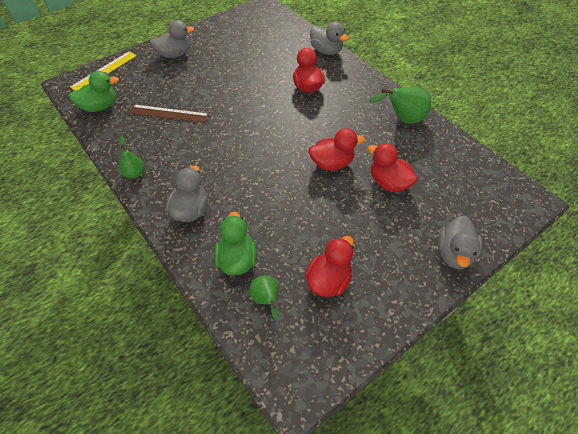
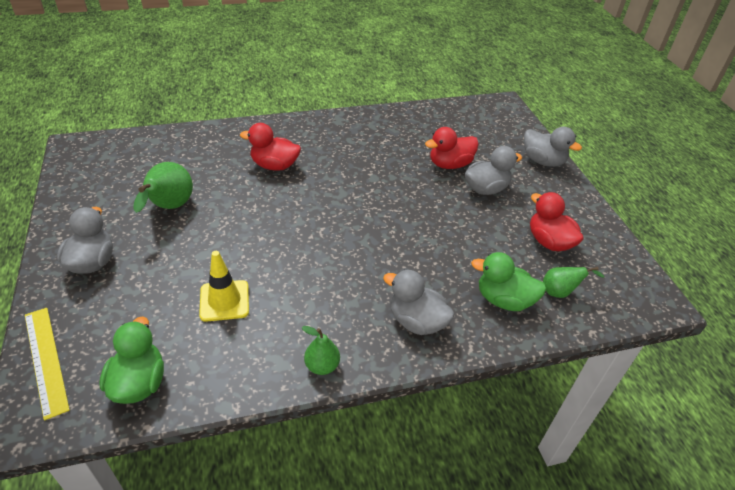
camera: 70 degrees left, 10 degrees down
(169, 114) = (224, 301): brown ruler -> yellow traffic cone
(326, 51) = (224, 132): grey duck -> grey duck (486, 189)
(332, 163) = (405, 189): red duck -> none
(402, 119) = (373, 125): green pear -> green pear (169, 208)

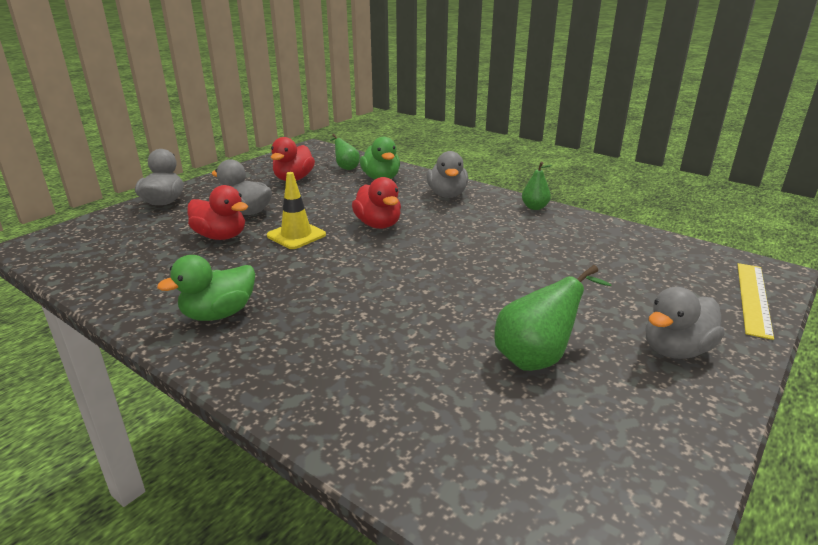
camera: 125 degrees left, 15 degrees down
(139, 383) = (673, 253): green duck -> green duck (219, 314)
(224, 301) = (563, 259): yellow traffic cone -> yellow traffic cone (296, 235)
(274, 165) = (356, 331): red duck -> red duck (378, 225)

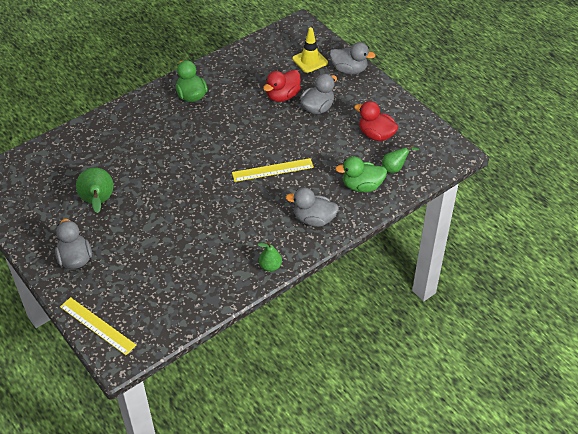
camera: 105 degrees right, 20 degrees up
(296, 235) = (271, 129): yellow traffic cone -> yellow traffic cone (310, 61)
(378, 225) = (272, 170): red duck -> yellow ruler

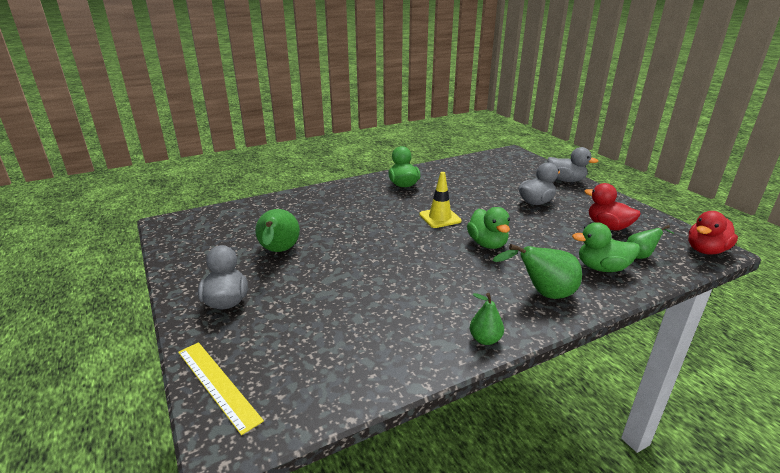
camera: 10 degrees right, 20 degrees down
(272, 170) = (487, 244): yellow ruler -> green duck
(283, 96) = (497, 191): red duck -> red duck (706, 250)
(310, 61) = (524, 172): yellow traffic cone -> yellow traffic cone (440, 218)
(314, 219) = (543, 294): grey duck -> green pear

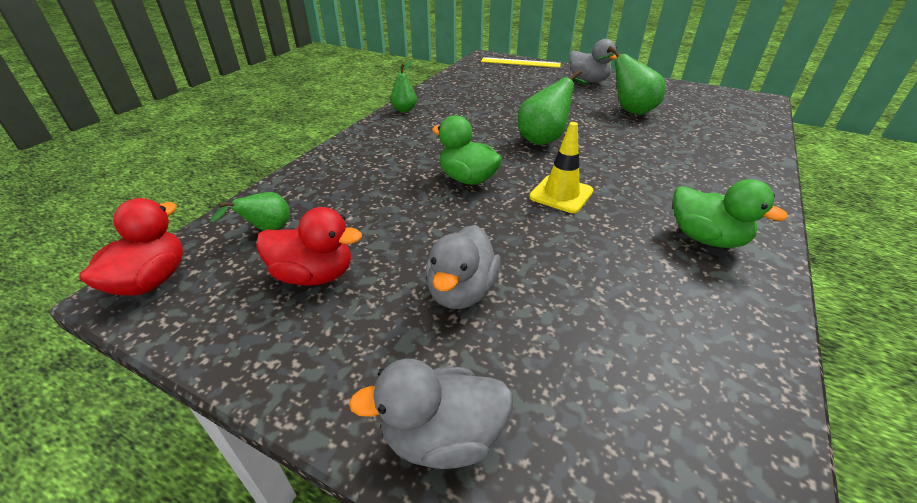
camera: 145 degrees right, 10 degrees up
(543, 294) = (377, 148): green pear -> green pear (545, 139)
(602, 268) = (321, 194): green duck -> none

